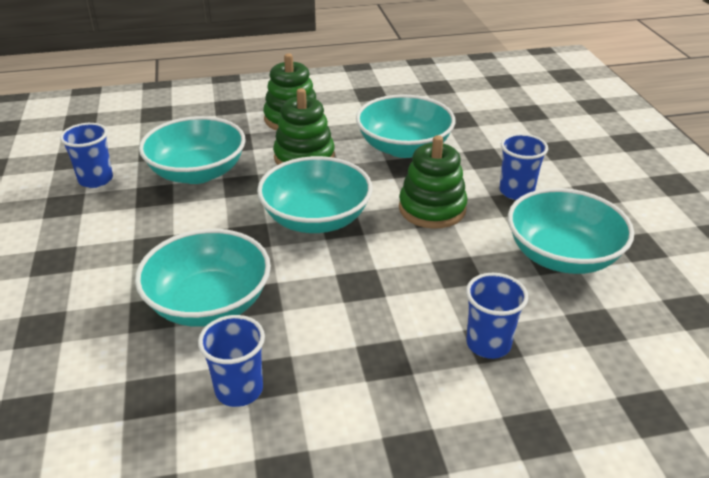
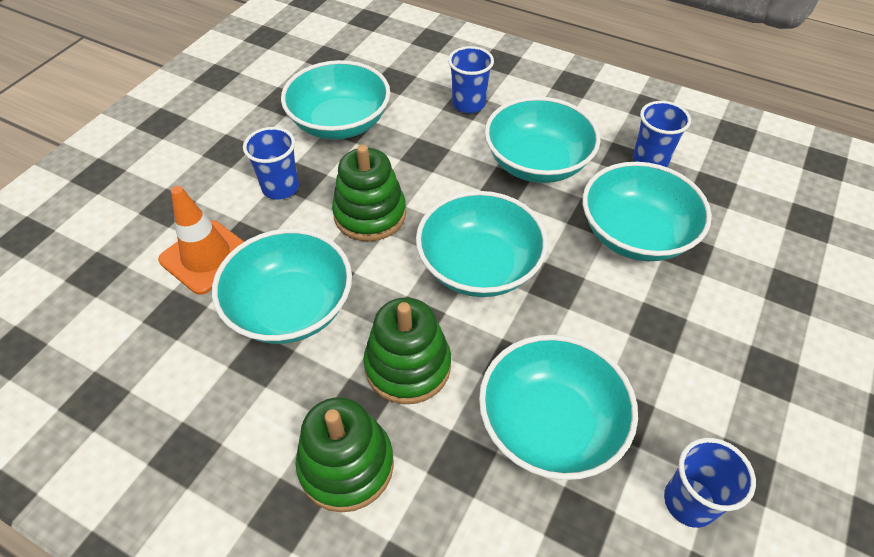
camera: 140 degrees left, 15 degrees up
(352, 319) = (537, 163): none -> turquoise bowl
(488, 142) = (206, 257): none -> orange traffic cone

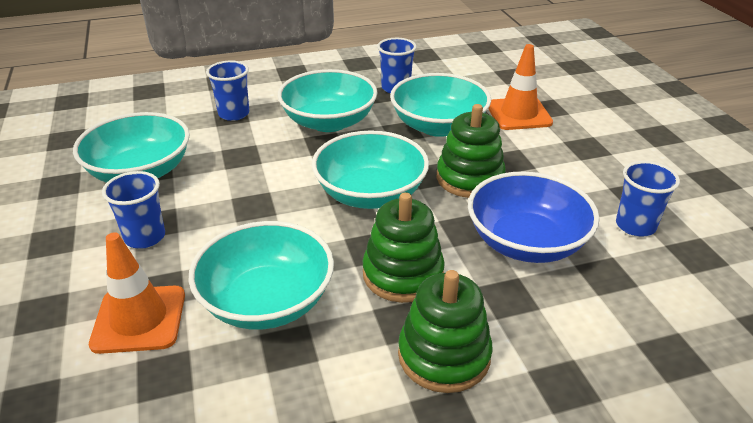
camera: 45 degrees left, 15 degrees down
(370, 214) = (249, 211): green stacking toy -> green stacking toy (469, 178)
(550, 424) = (526, 242): turquoise bowl -> blue bowl
(745, 276) = (519, 114): none -> orange traffic cone

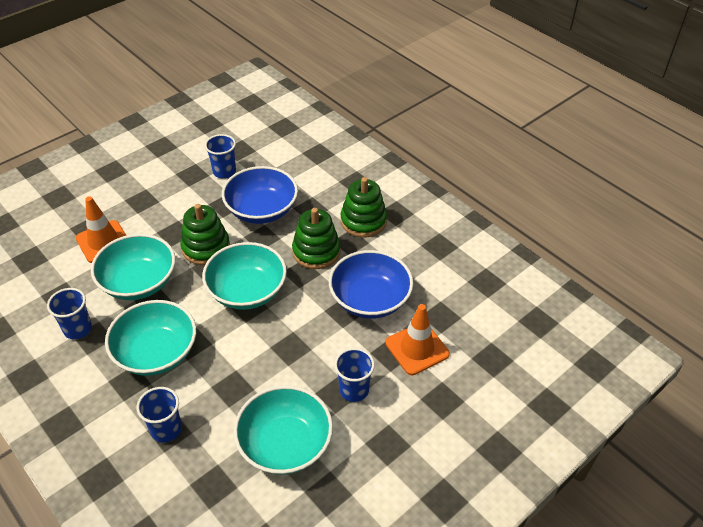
camera: 115 degrees left, 10 degrees up
(267, 301) = (370, 299): turquoise bowl -> blue bowl

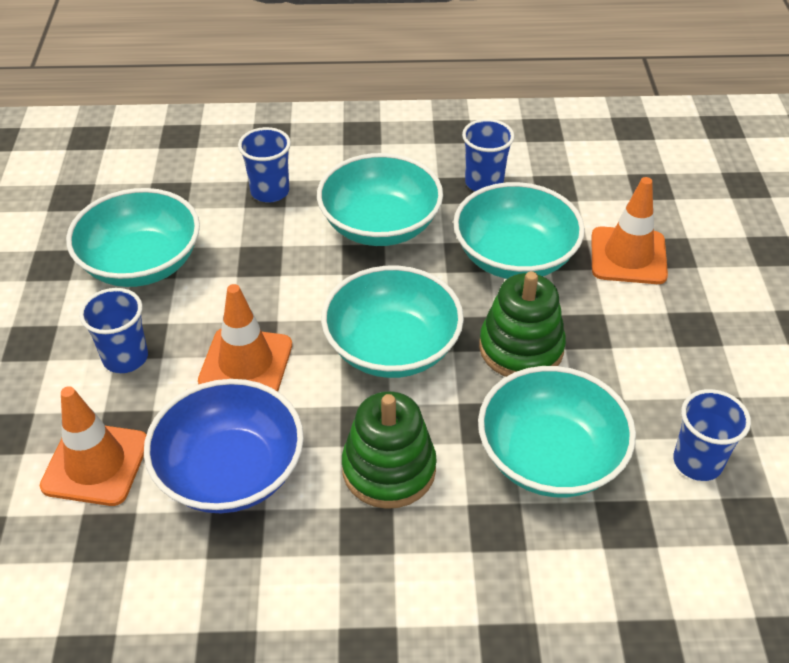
camera: 130 degrees right, 0 degrees up
(262, 210) = (550, 457): blue bowl -> turquoise bowl
(309, 338) = (246, 363): none -> orange traffic cone
(363, 221) = (394, 584): green stacking toy -> none

